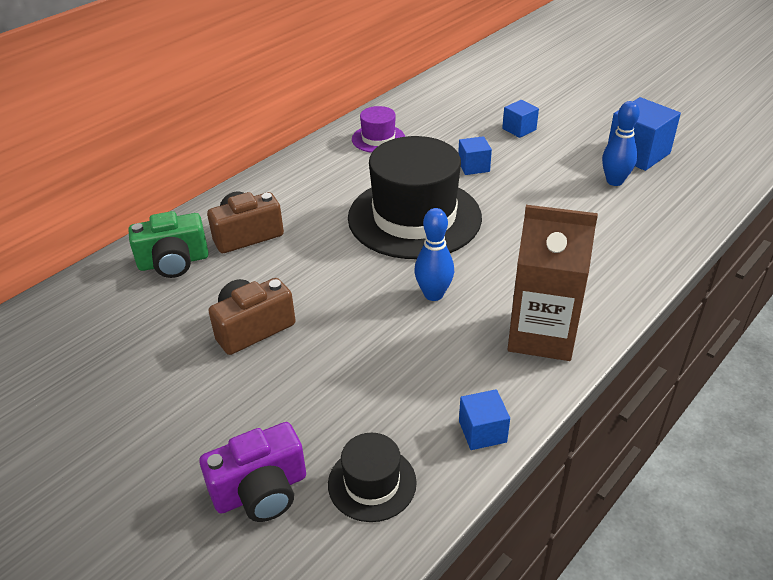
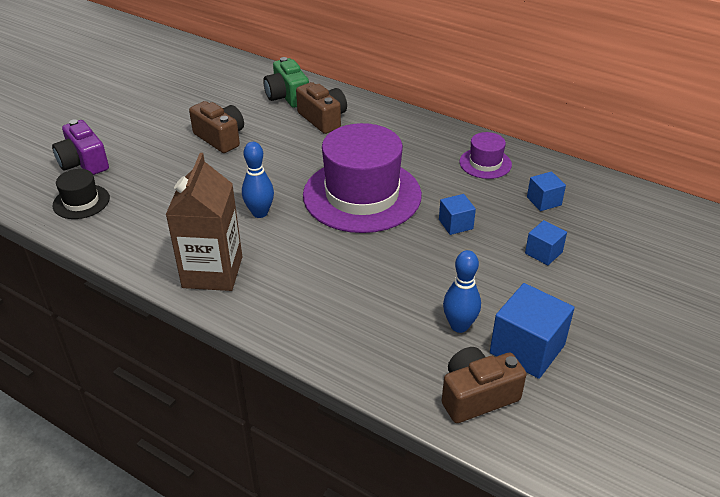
camera: 80 degrees right, 0 degrees up
(414, 217) = (362, 195): black hat -> purple hat
(482, 431) = (116, 245): blue cube -> blue cube (544, 201)
(694, 183) = (477, 396): none -> brown camera

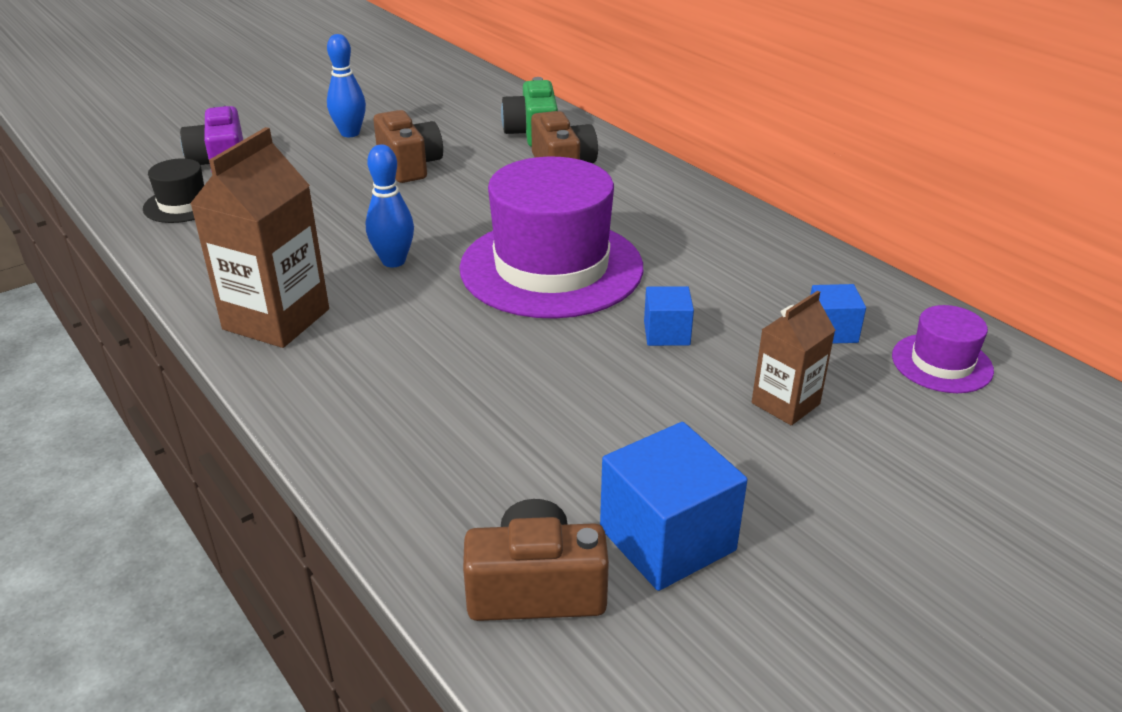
camera: 20 degrees right, 5 degrees down
(459, 326) = (577, 475): blue bowling pin -> blue bowling pin (350, 133)
(485, 163) = (767, 262): purple hat -> purple hat (942, 363)
(543, 253) = (785, 403): blue cube -> brown carton

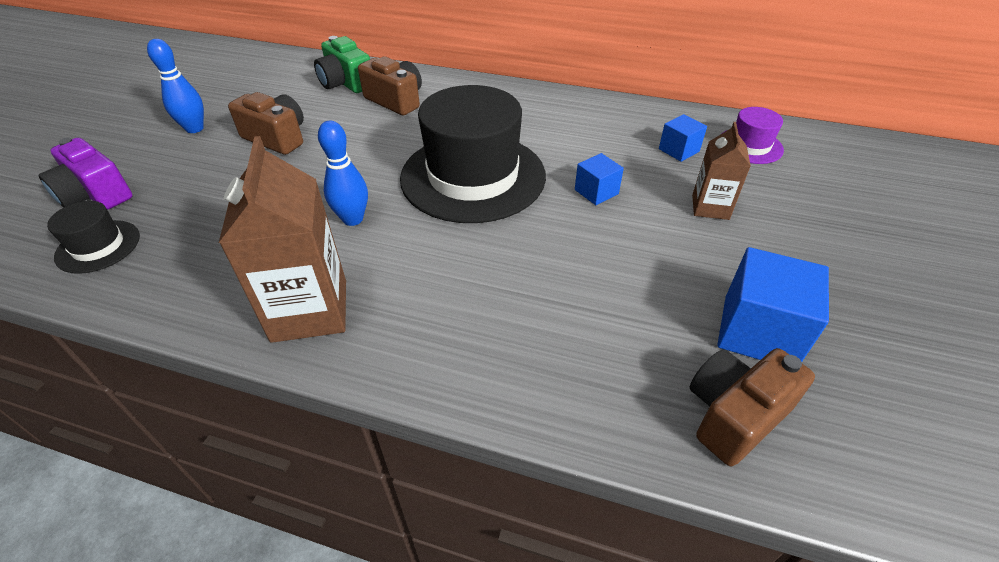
camera: 35 degrees left, 10 degrees up
(551, 267) = (473, 176): purple hat -> black hat

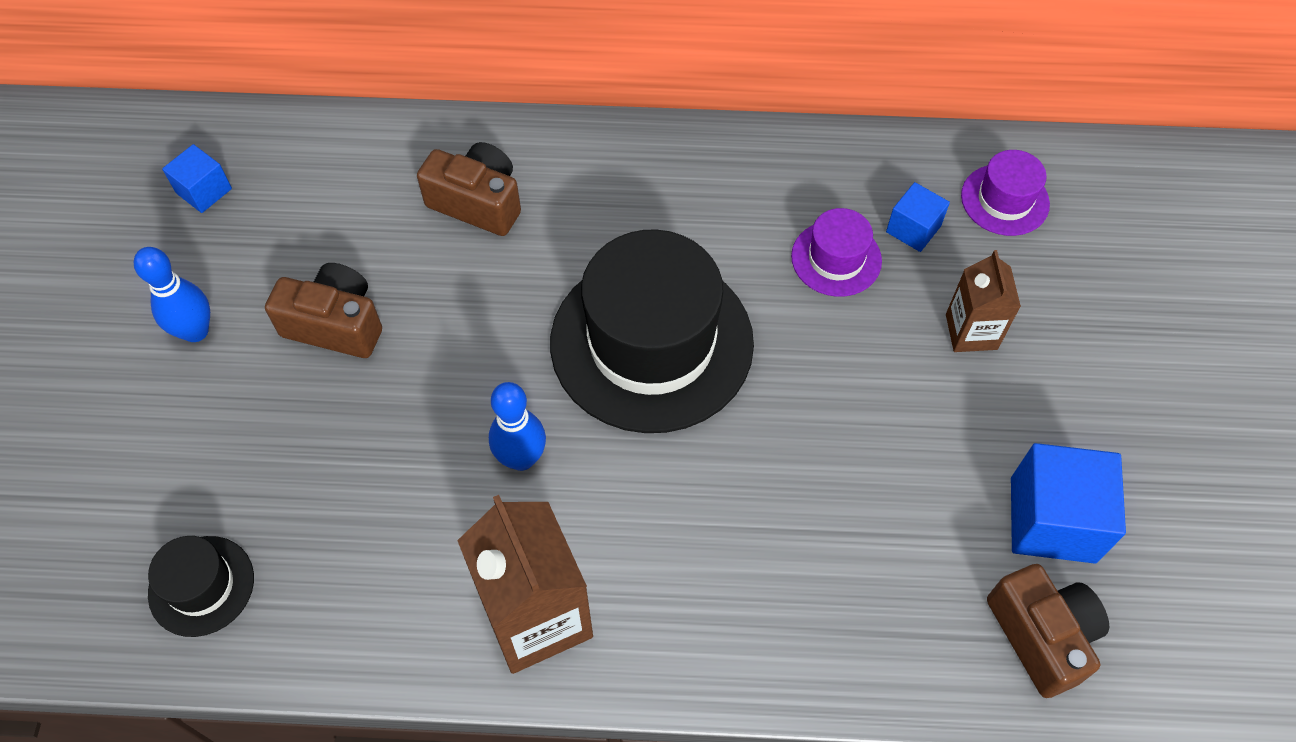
camera: 15 degrees left, 15 degrees up
(96, 194) = (133, 497): purple camera -> none
(346, 83) = (380, 175): green camera -> none
(596, 192) = (823, 335): blue cube -> blue cube (204, 191)
(618, 156) = (836, 258): none -> purple hat
(734, 415) = (1041, 636): brown camera -> brown camera turned 120 degrees clockwise

